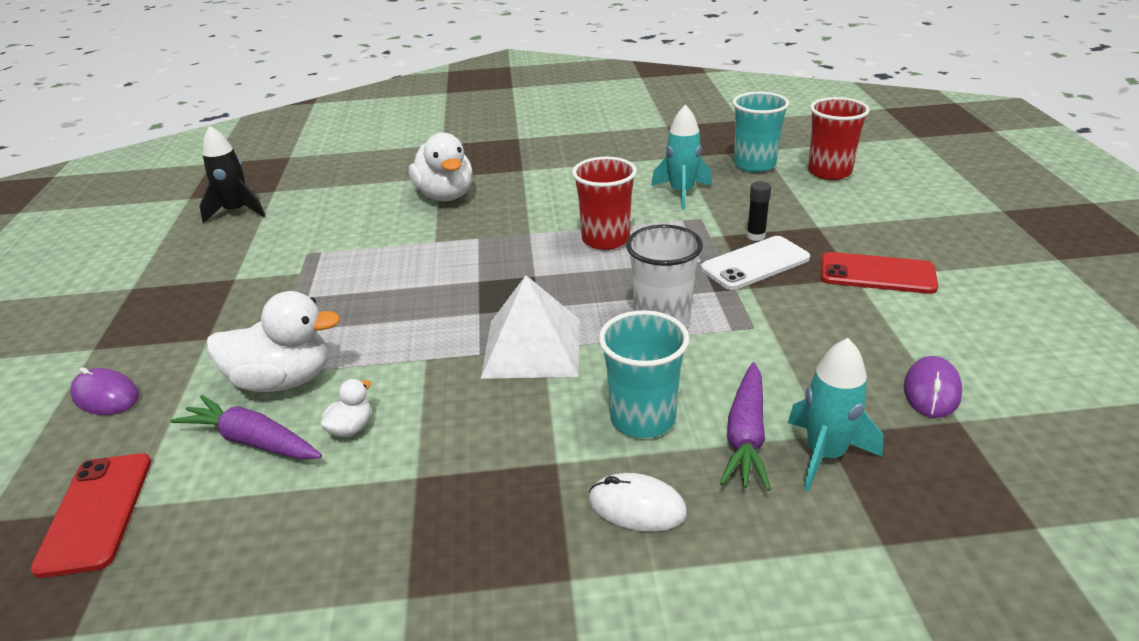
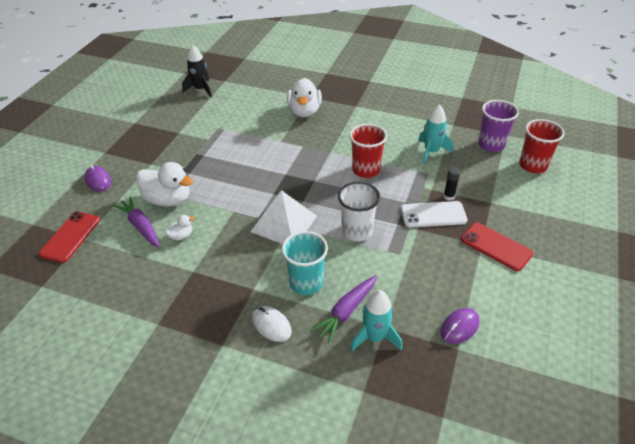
camera: 25 degrees right, 10 degrees up
(754, 164) = (491, 145): turquoise cup -> purple cup

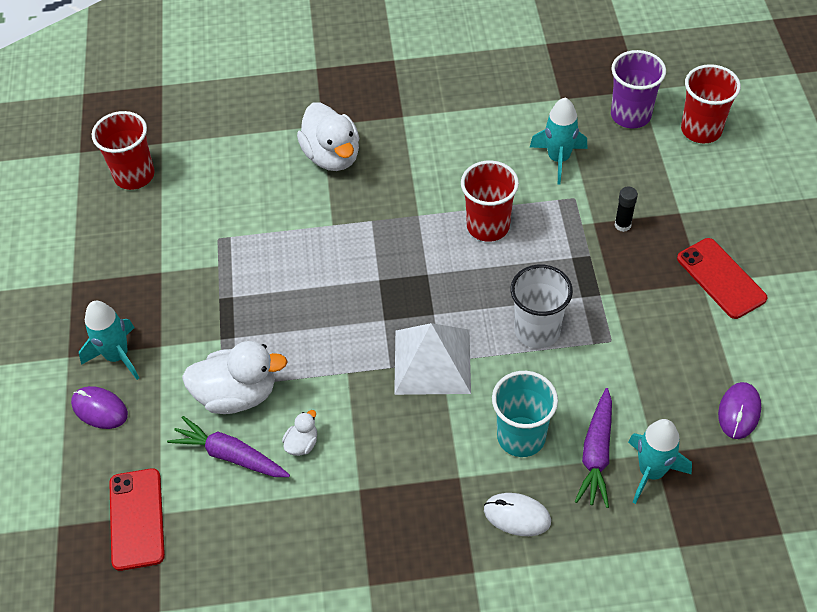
camera: 25 degrees left, 10 degrees up
(127, 160) = (117, 356): none -> turquoise rocket
(200, 89) = (134, 175): black rocket -> red cup
(433, 214) = (619, 262): white phone -> none
(496, 246) = (721, 278): red phone -> red phone turned 45 degrees clockwise

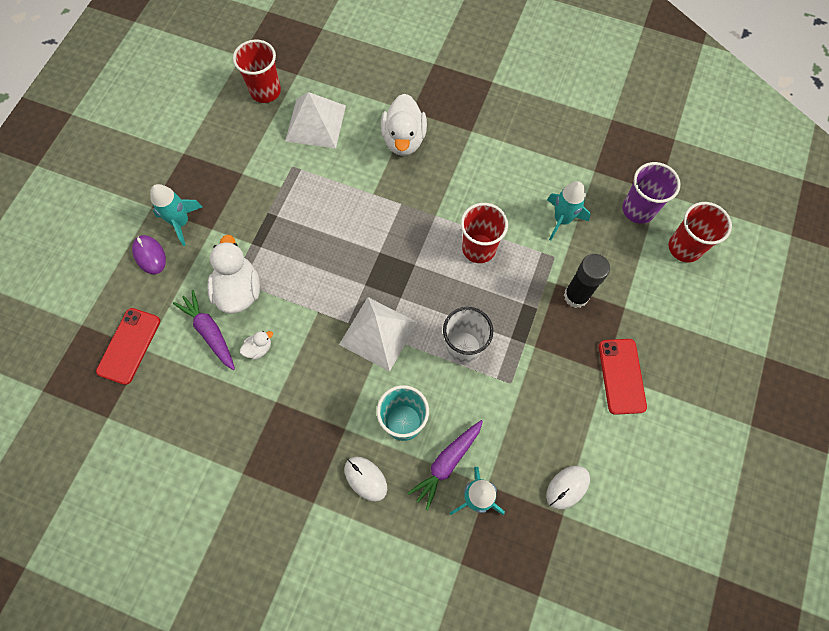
camera: 25 degrees right, 15 degrees up
(217, 183) = (315, 123): none -> white pyramid
(237, 394) = (239, 290): white duck -> white duck turned 120 degrees counterclockwise
(622, 225) = (576, 296): black glue stick -> black glue stick, size x1.84
(739, 412) = (567, 487): purple mouse -> white mouse

